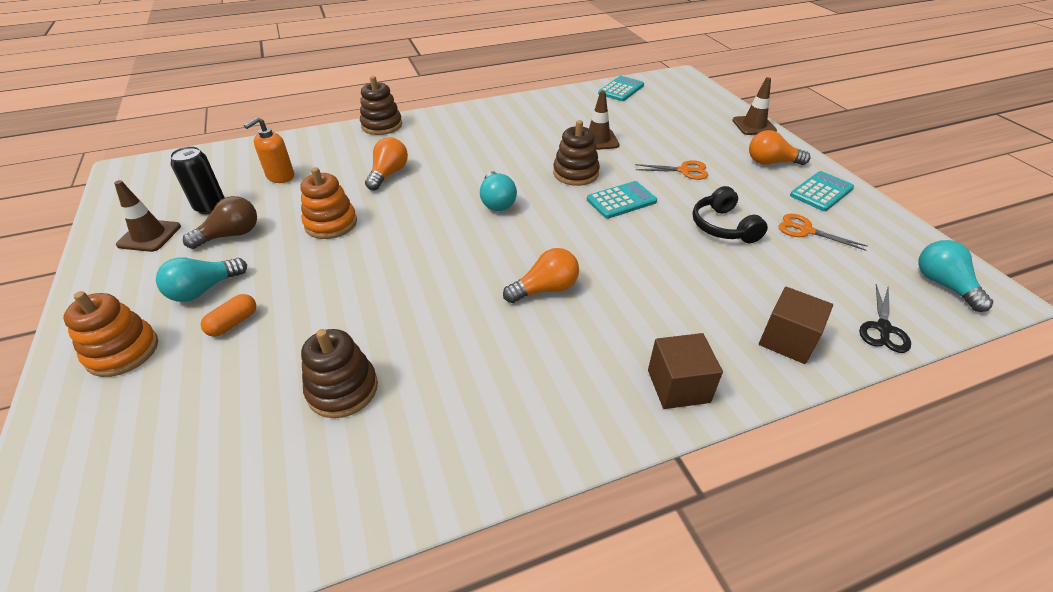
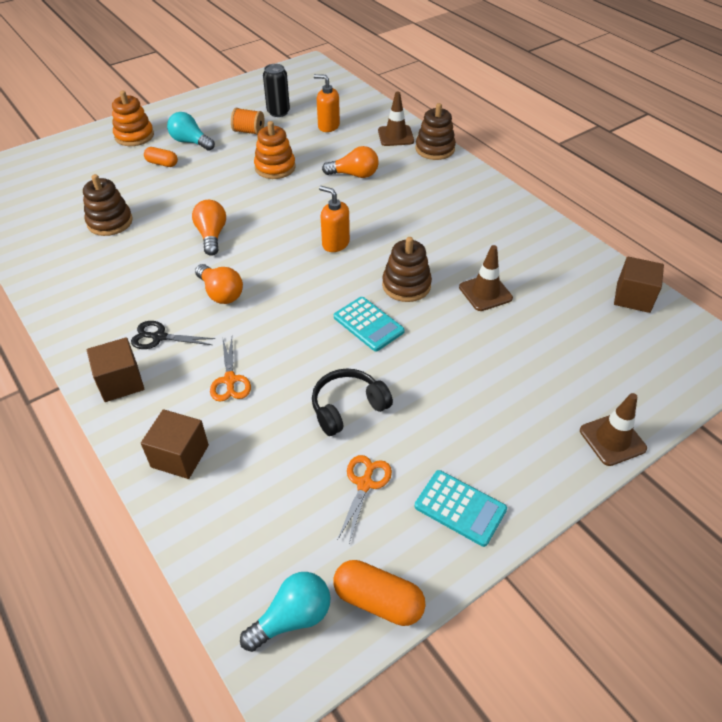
camera: 75 degrees right, 5 degrees up
(149, 236) = (239, 103): brown traffic cone -> brown traffic cone (395, 136)
(231, 235) = (249, 131): brown light bulb -> orange spool
(497, 202) = (335, 243): turquoise light bulb -> orange soap dispenser
(621, 89) = (633, 297): turquoise calculator -> brown cube
(684, 171) = (451, 370): orange scissors -> orange scissors (230, 380)
(771, 162) = (513, 456): orange light bulb -> orange light bulb (212, 235)
(883, 329) = (206, 539): black scissors -> black scissors (159, 337)
(912, 240) = (378, 600): none -> orange capsule

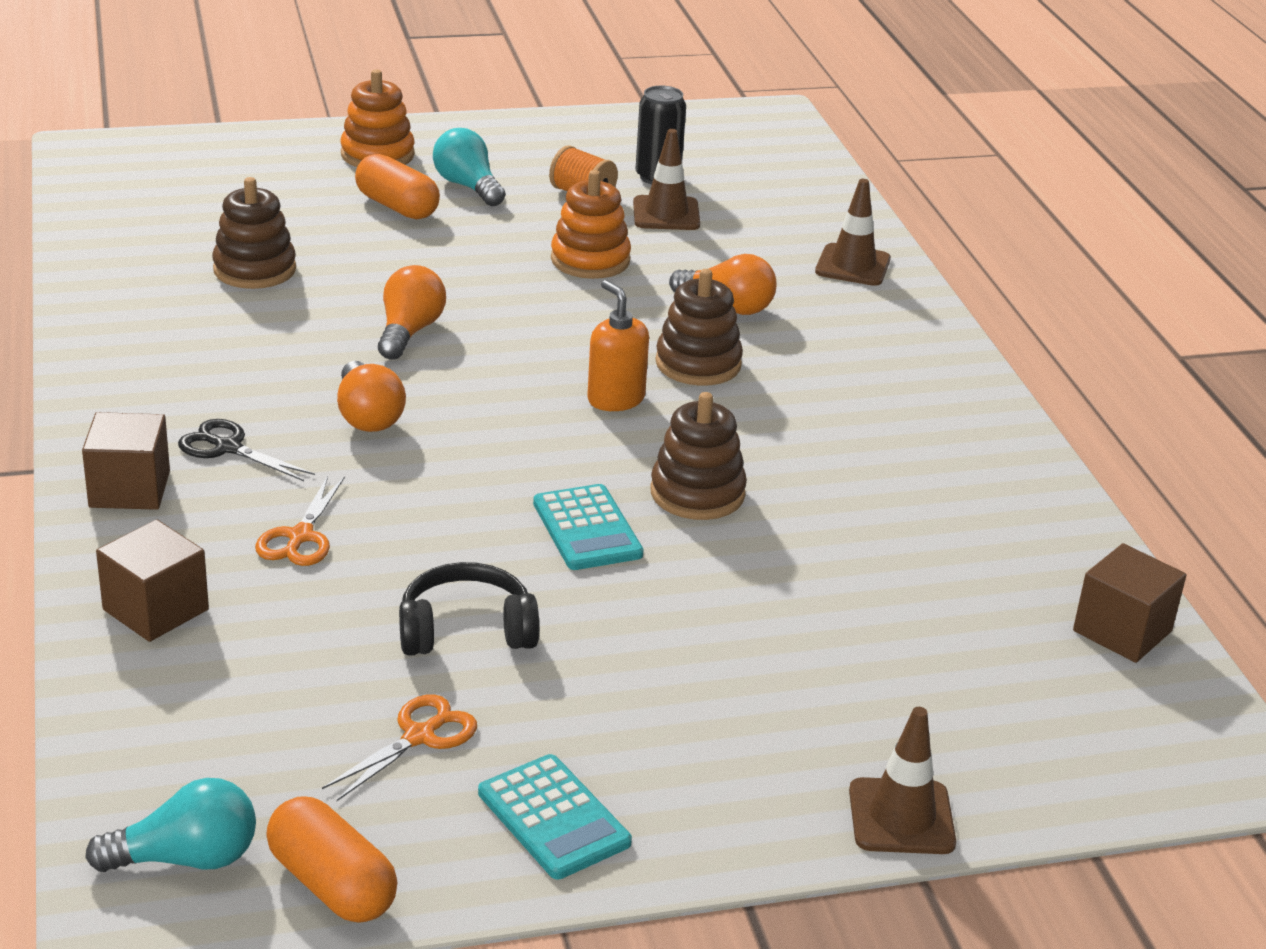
camera: 20 degrees right, 15 degrees down
(162, 163) = (397, 207): orange capsule -> orange capsule, size x1.52
(328, 126) = (735, 220): orange soap dispenser -> none
(435, 149) = (913, 304): brown stacking toy -> brown stacking toy (698, 364)
(485, 293) = (836, 544): brown traffic cone -> brown traffic cone (666, 214)

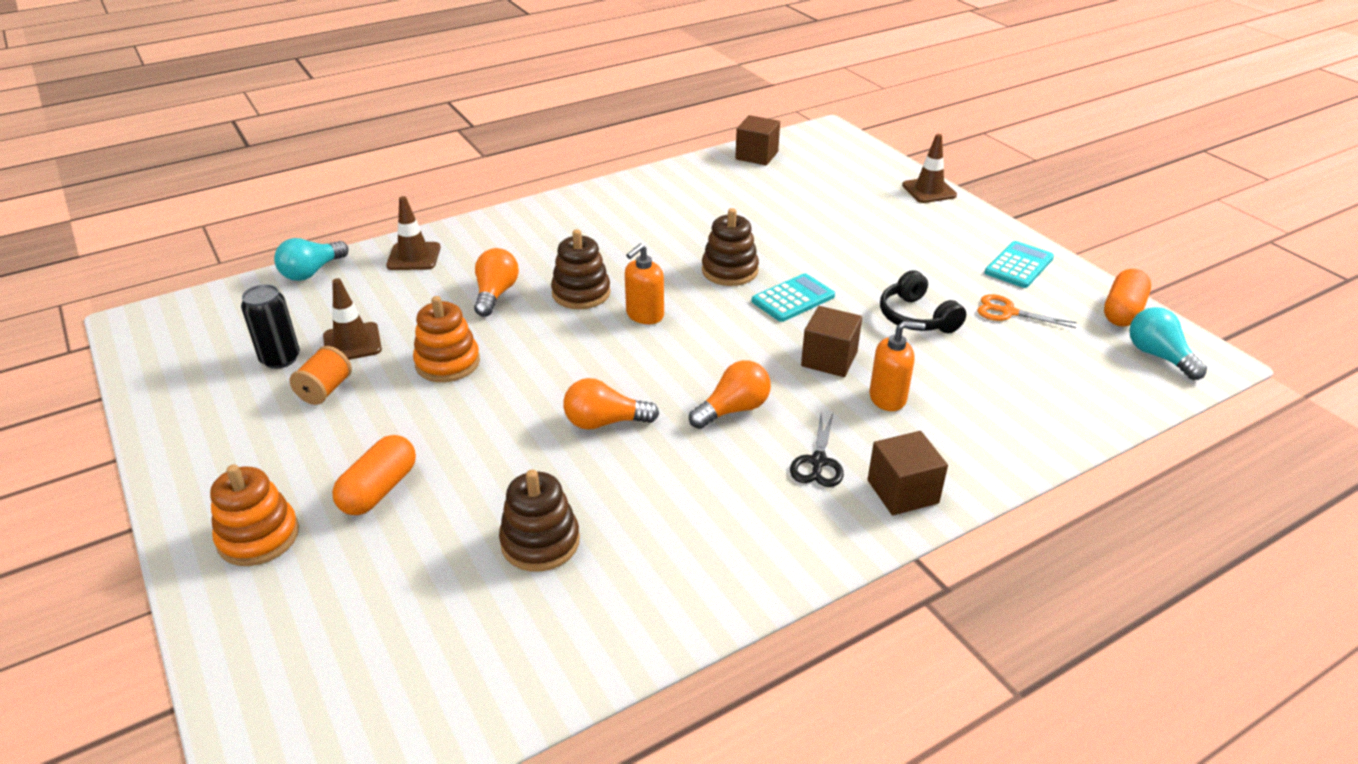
camera: 105 degrees left, 5 degrees up
(155, 610) = (1006, 432): brown cube -> brown cube (829, 359)
(300, 537) = (888, 398): orange scissors -> orange soap dispenser
(468, 186) = (323, 458): turquoise light bulb -> turquoise light bulb (311, 272)

